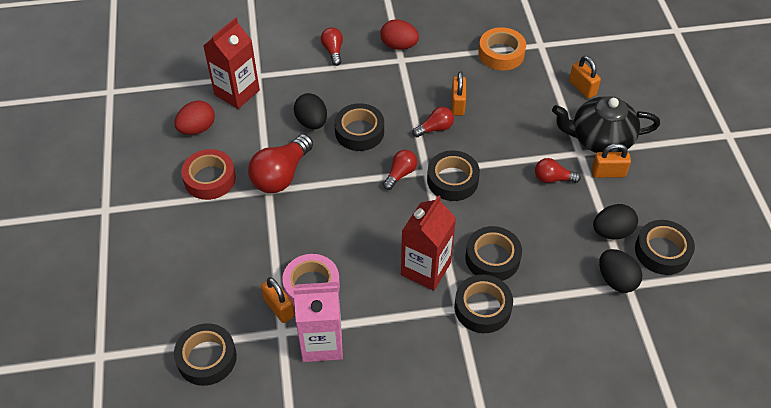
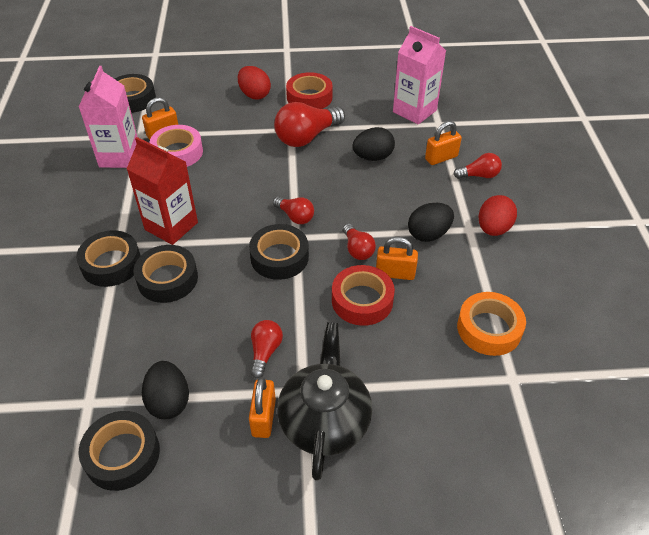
camera: 95 degrees right, 5 degrees down
(197, 129) = (369, 90): red egg -> red egg (254, 95)
(237, 92) = (414, 111): red carton -> pink carton
(281, 175) = (307, 137): red light bulb -> red light bulb turned 75 degrees counterclockwise
(359, 132) = (357, 190): black tape -> none
(489, 123) = (362, 300): none -> red tape
(582, 88) = (424, 417): orange padlock -> orange padlock (441, 158)
(616, 280) = (99, 391): black egg -> black egg (428, 234)

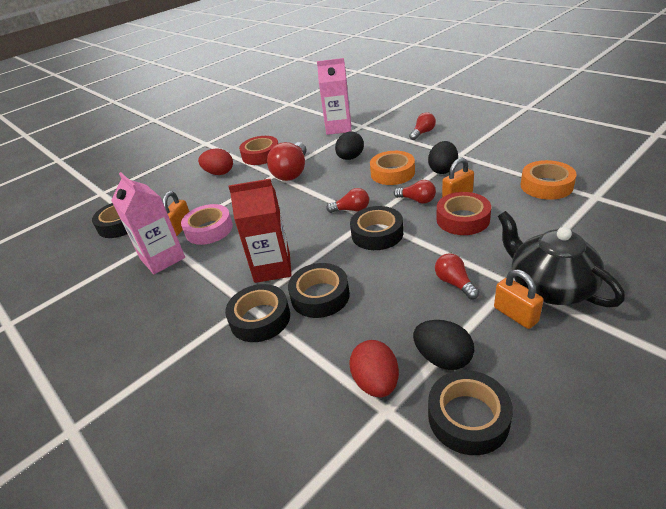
camera: 35 degrees left, 10 degrees down
(381, 203) = (392, 173): none -> orange tape
(441, 158) = (389, 137): orange padlock -> none
(493, 229) = (470, 148): red egg -> red egg (376, 382)

